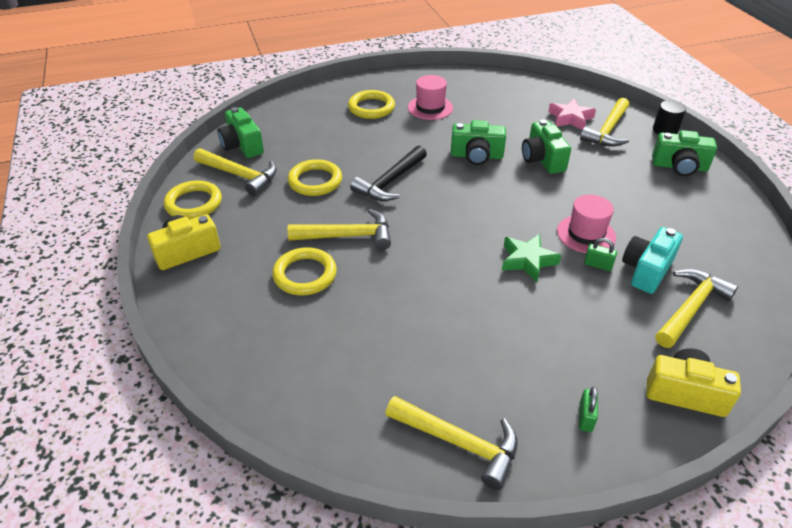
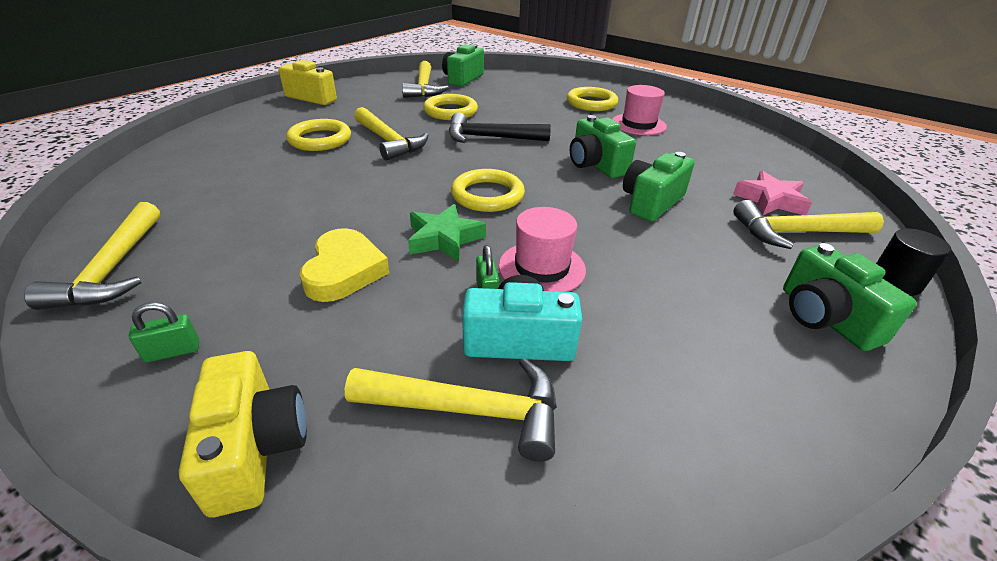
camera: 55 degrees right, 5 degrees down
(194, 203) = (372, 85): yellow ring -> yellow ring (487, 195)
(538, 318) = (344, 271): none -> yellow heart

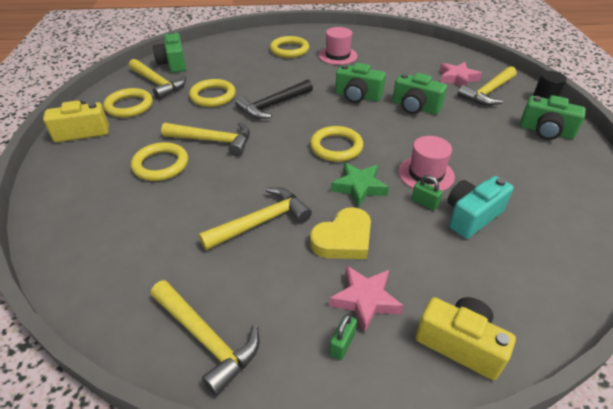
camera: 40 degrees left, 5 degrees up
(260, 333) = (365, 300): none -> pink star
(344, 271) = (343, 239): yellow heart -> yellow heart turned 90 degrees clockwise
(375, 94) = (129, 106): none -> yellow ring
(468, 410) = (502, 260): yellow hammer -> yellow hammer (261, 222)
(651, 202) = (415, 107): green camera -> green camera turned 60 degrees counterclockwise

